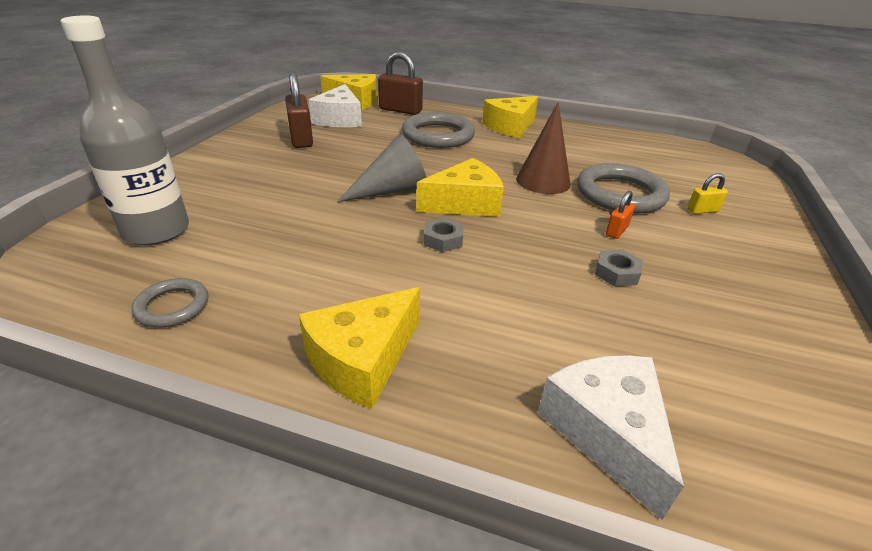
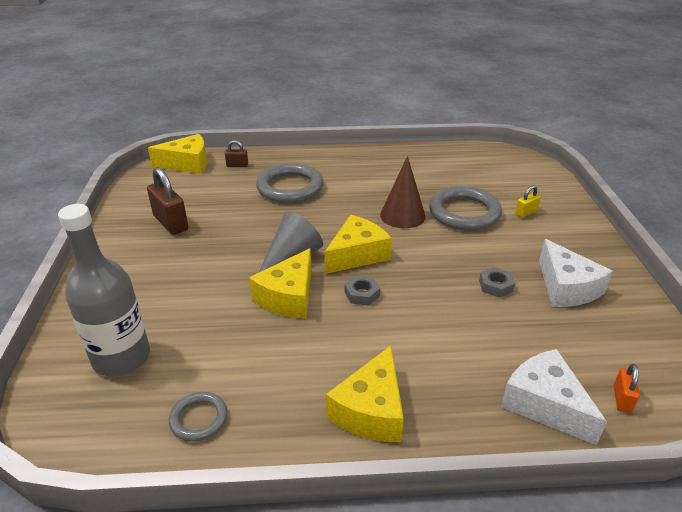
camera: 20 degrees left, 0 degrees up
(339, 119) = (188, 190): white cheese -> white cheese (566, 287)
(400, 110) = (237, 165): brown padlock -> brown padlock, size x0.52
(510, 126) = (345, 162): yellow cheese -> yellow cheese (288, 297)
(616, 231) = (478, 248): orange padlock -> orange padlock (622, 399)

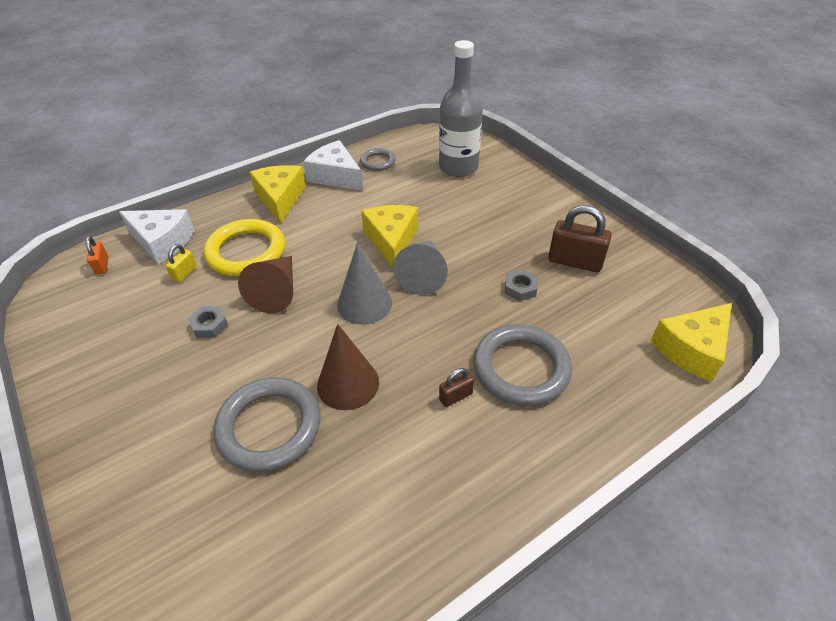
camera: 150 degrees right, 10 degrees up
(237, 165) = (632, 378): brown padlock -> brown padlock (456, 396)
(357, 254) = (364, 304): yellow cheese -> grey cone
(362, 294) = (333, 267): grey nut -> grey nut (520, 288)
(425, 292) = (277, 291): none -> brown cone
(442, 346) = (246, 252): none -> yellow ring
(526, 213) = (179, 470): yellow padlock -> yellow padlock (184, 273)
(566, 287) = (133, 353): white cheese -> white cheese (335, 176)

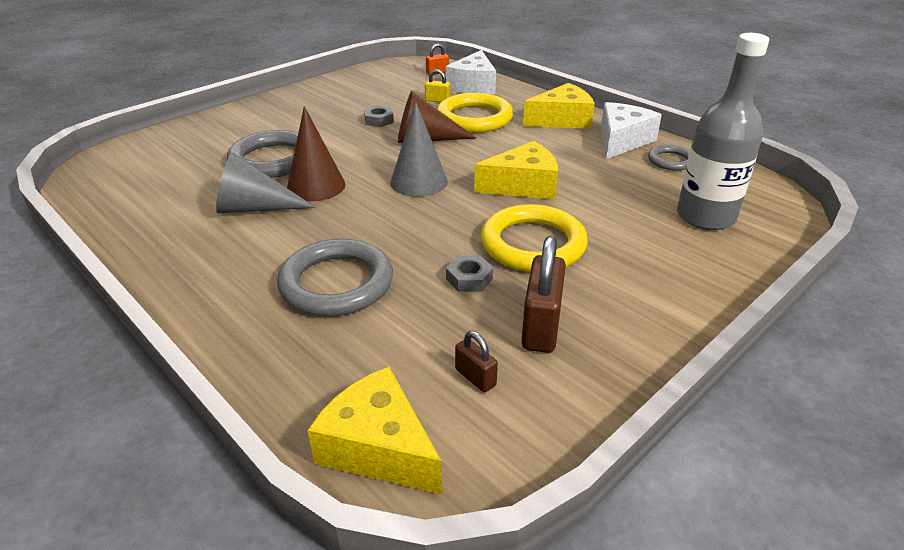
camera: 80 degrees right, 10 degrees down
(423, 274) = (474, 210): grey cone -> grey cone (255, 208)
(456, 396) = (298, 243): brown padlock -> brown padlock (475, 377)
(479, 249) = (533, 244): none -> yellow ring

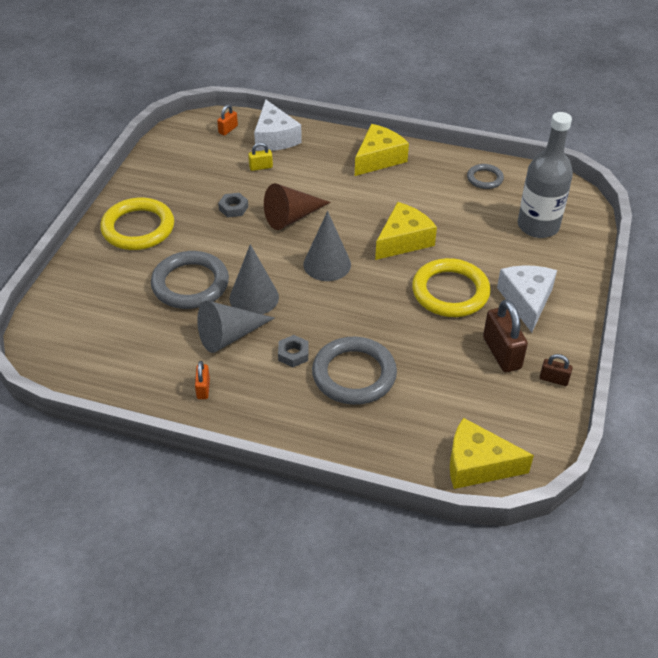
camera: 30 degrees left, 10 degrees up
(175, 241) = (203, 388): none -> orange padlock
(316, 186) = (254, 297): brown cone -> grey cone
(469, 279) = (433, 336): grey nut -> grey nut (293, 354)
(474, 118) = (309, 179): yellow ring -> yellow ring (138, 228)
(475, 377) = (492, 402): brown padlock -> brown padlock (553, 379)
(622, 141) = (438, 168): white cheese -> white cheese (526, 301)

